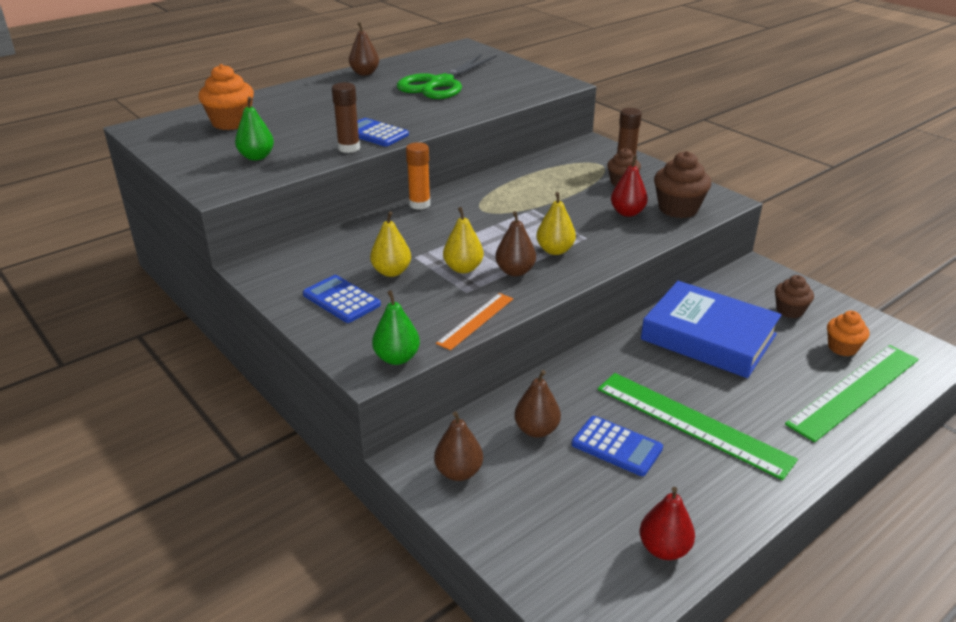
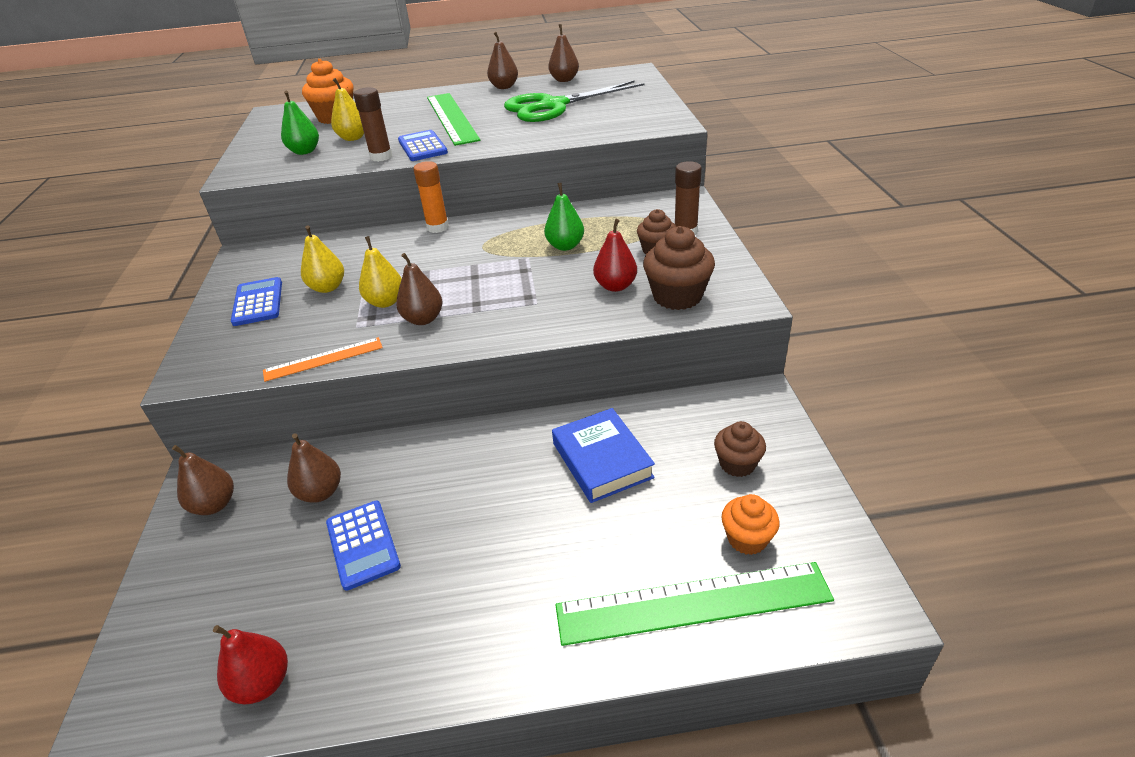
camera: 35 degrees right, 5 degrees up
(397, 358) = (218, 373): green pear -> green pear (565, 246)
(413, 60) = (564, 80): none -> brown pear
(555, 250) = (488, 308): yellow pear -> yellow pear (353, 138)
(692, 423) = (462, 554): green ruler -> green ruler (451, 118)
(708, 337) = (602, 460): blue book -> blue book, size x0.65

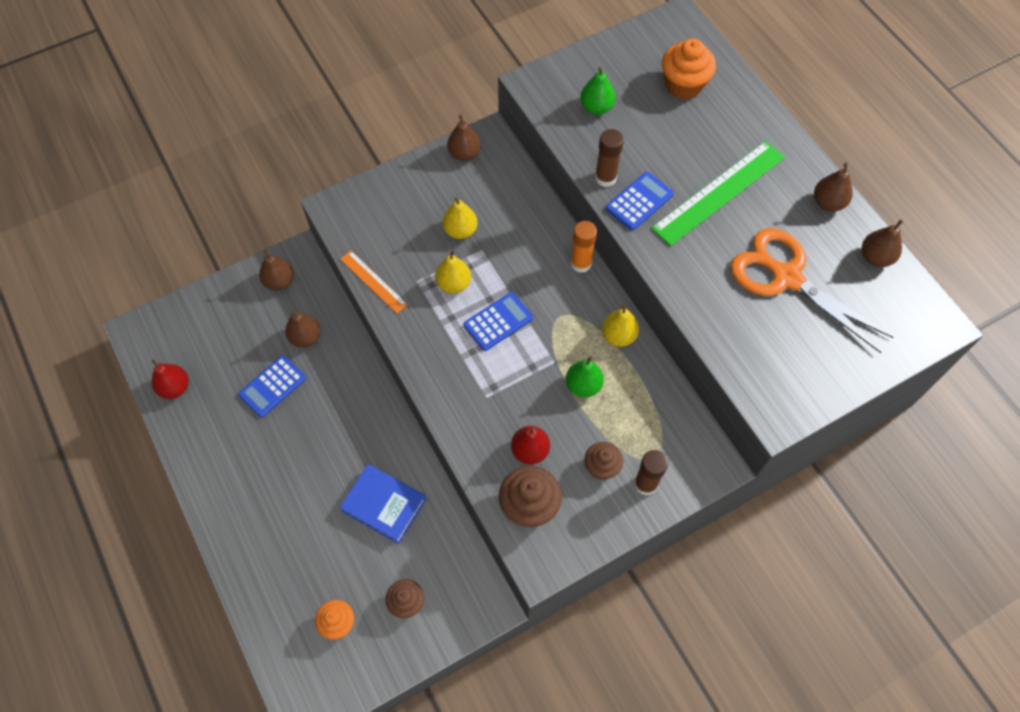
camera: 65 degrees right, 25 degrees up
(258, 302) = (426, 194): blue calculator -> blue calculator (498, 321)
(353, 138) = (639, 130): yellow pear -> yellow pear (618, 336)
(423, 319) = (439, 323): brown pear -> brown pear (464, 153)
(553, 106) = (787, 277): green scissors -> orange scissors
(602, 460) = (384, 505): blue book -> blue book turned 75 degrees clockwise
(692, 603) = (279, 599): green ruler -> none

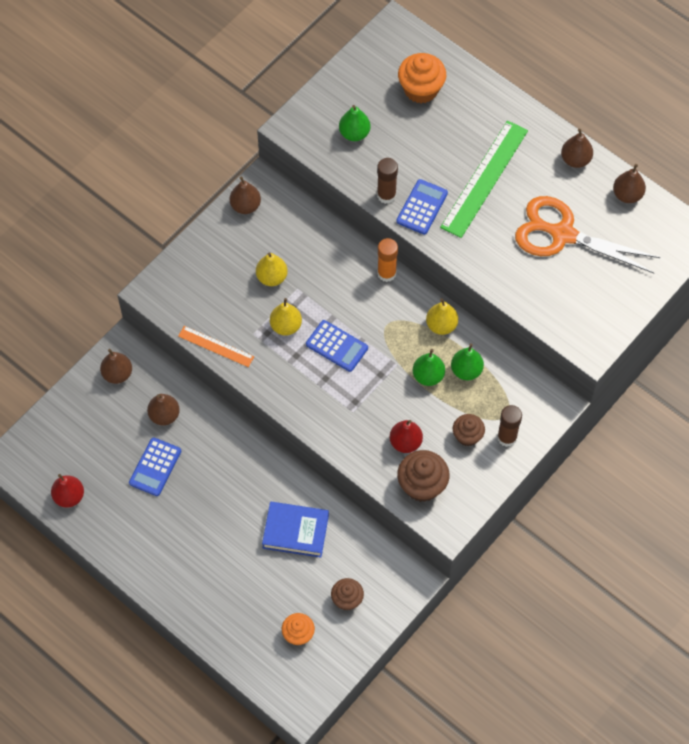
camera: 20 degrees left, 0 degrees up
(498, 321) = (337, 346): blue calculator -> blue calculator turned 90 degrees clockwise
(627, 393) = (466, 370): none -> green pear

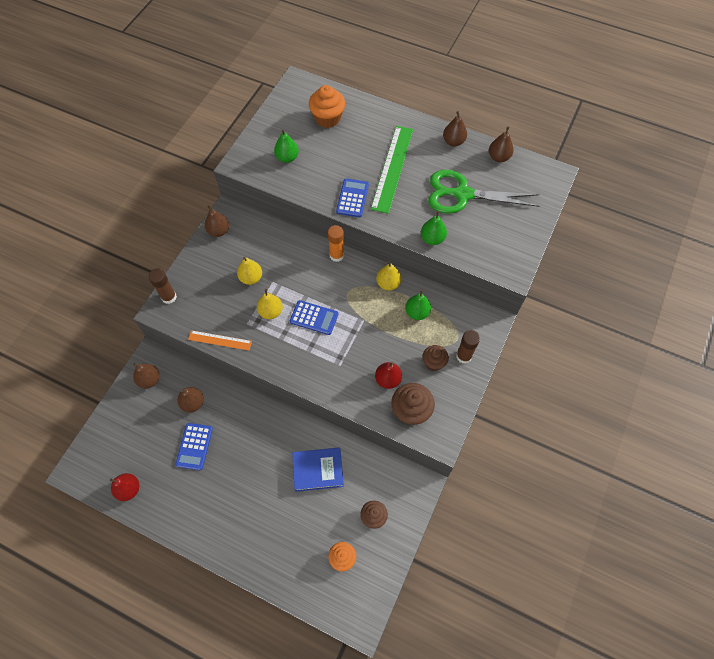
camera: 15 degrees left, 0 degrees up
(386, 195) = (323, 195): brown glue stick -> brown glue stick (169, 297)
(428, 376) = (390, 323): green pear -> green pear (432, 239)
(563, 234) = (462, 194): orange scissors -> green scissors

